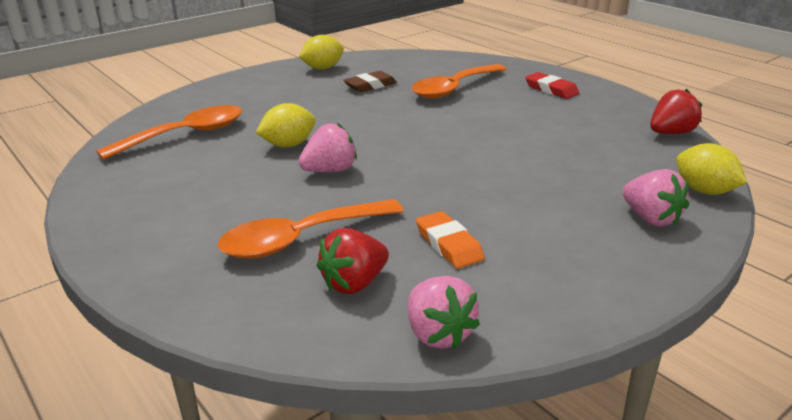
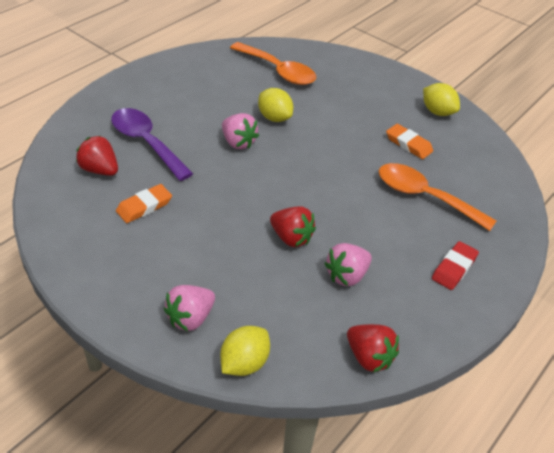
camera: 75 degrees right, 15 degrees up
(301, 239) = (146, 143): orange spoon -> purple spoon
(370, 85) = (408, 144): brown eraser -> orange eraser
(438, 334) = (51, 206): pink strawberry -> pink strawberry (347, 275)
(513, 153) = (291, 238): none -> red strawberry

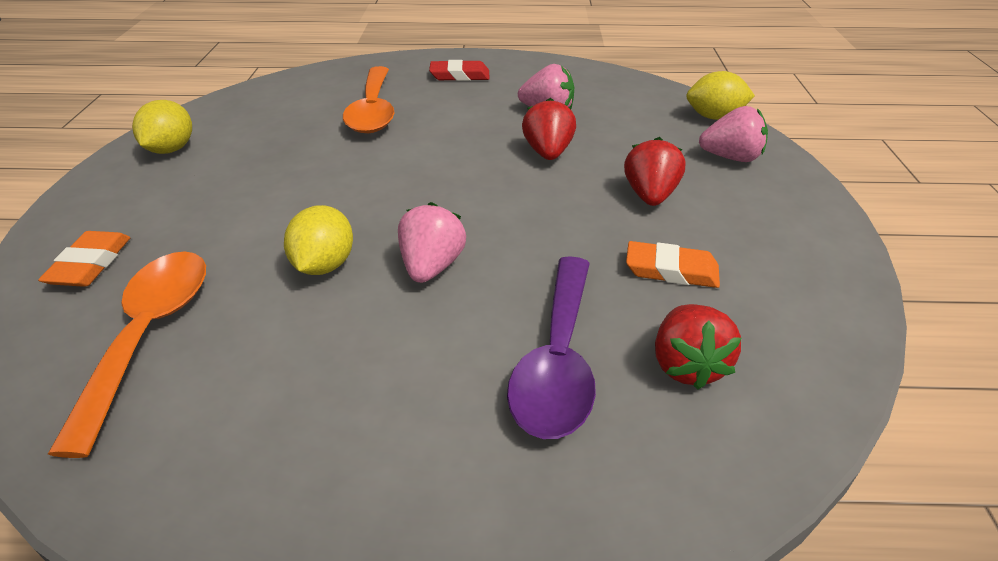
camera: 125 degrees left, 5 degrees down
(369, 357) = (612, 78): red strawberry -> red strawberry (650, 196)
(408, 144) = (276, 145): orange eraser -> orange eraser (90, 264)

